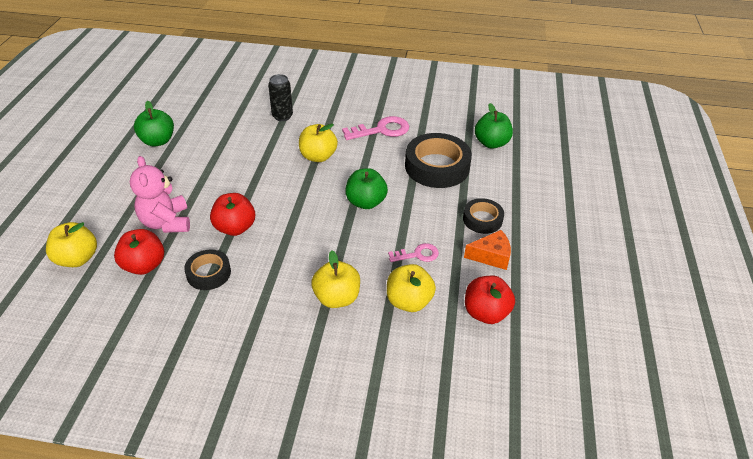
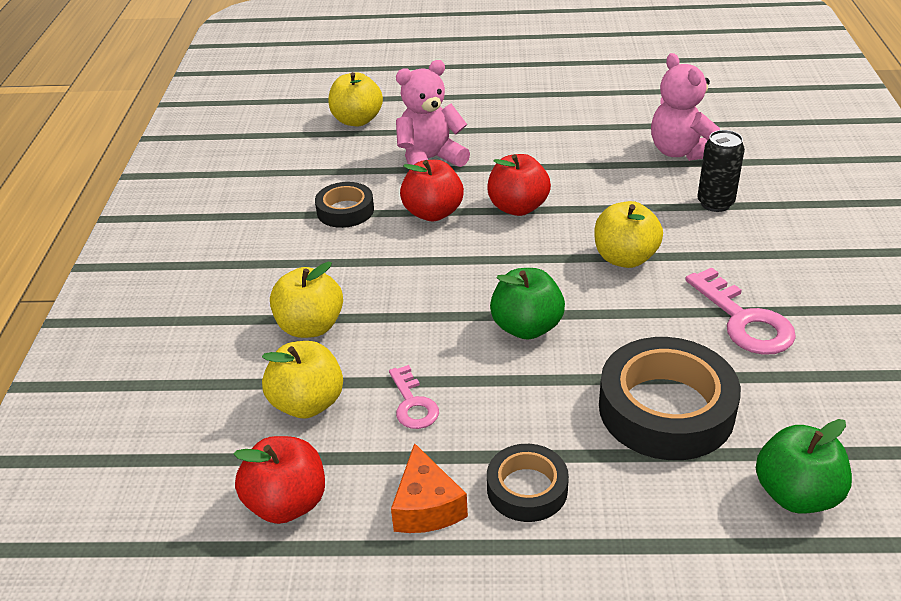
camera: 85 degrees right, 5 degrees down
(144, 265) = (352, 163): red apple -> red apple (518, 207)
(158, 141) = (590, 115): green apple -> none
(224, 116) = (681, 152): none -> pink teddy bear

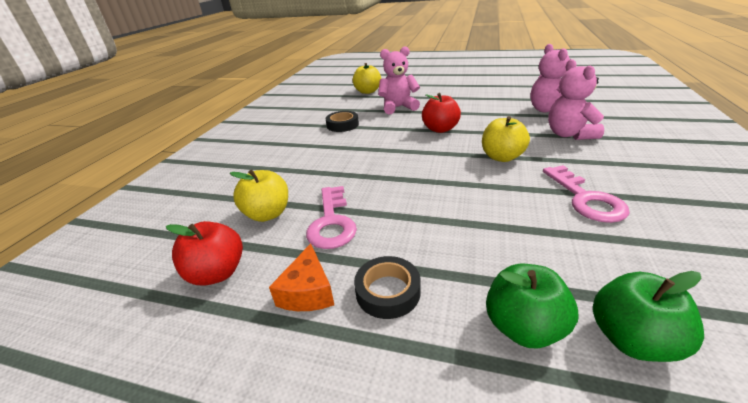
camera: 15 degrees right, 5 degrees down
(310, 327) = (293, 174): yellow apple -> none
(413, 404) = (332, 222): pink key -> pink key, size x1.65
(433, 213) = (390, 129): red apple -> none
(526, 327) = (424, 187): green apple -> green apple (523, 327)
(666, 409) = (515, 249): black tape -> none
(715, 203) = (569, 134): black can -> pink teddy bear

